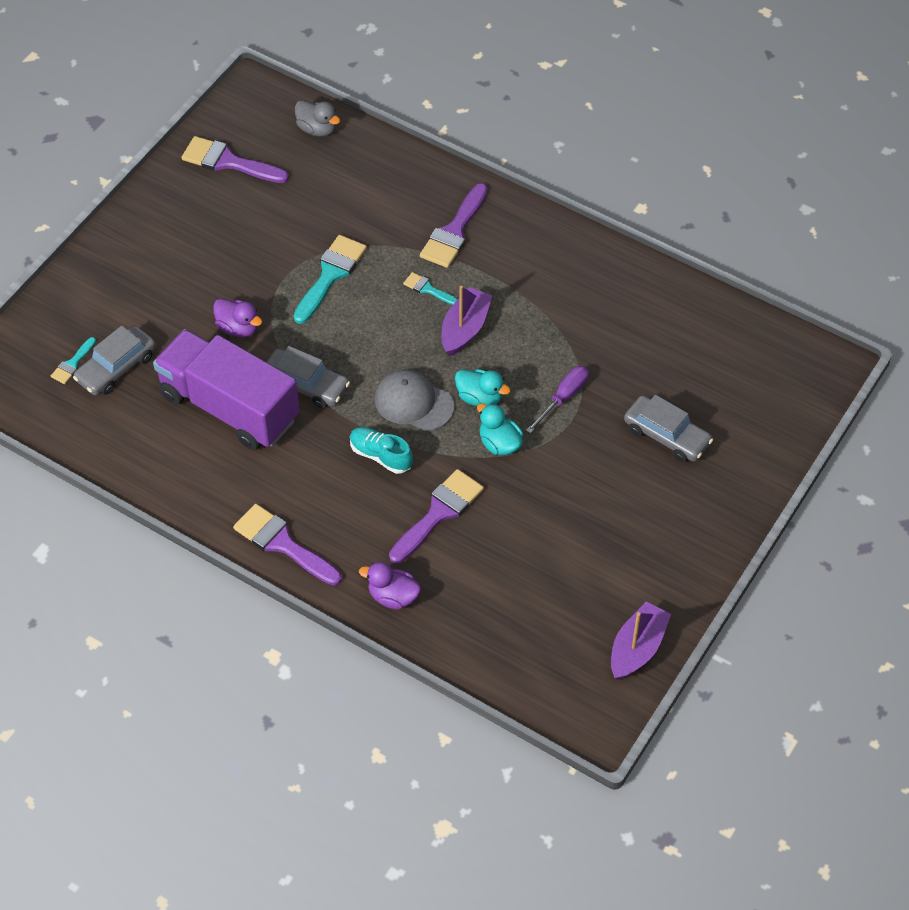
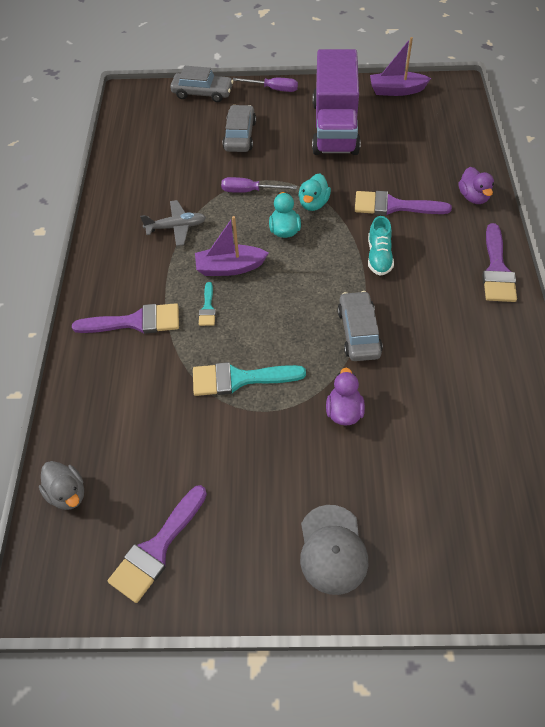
camera: 120 degrees left, 0 degrees up
(72, 364) = (488, 518): turquoise brush -> none
(116, 367) = (460, 478): grey car -> grey car (202, 93)
(228, 162) = (157, 549): purple brush -> purple brush turned 45 degrees clockwise
(229, 407) = (422, 369): purple truck -> purple truck (335, 127)
(317, 129) = (67, 493): grey duck -> grey duck turned 135 degrees clockwise
(413, 402) = (319, 262): grey cap -> grey cap (332, 549)
(556, 312) = (176, 227): none -> grey plane
(736, 516) = (273, 89): none -> purple screwdriver

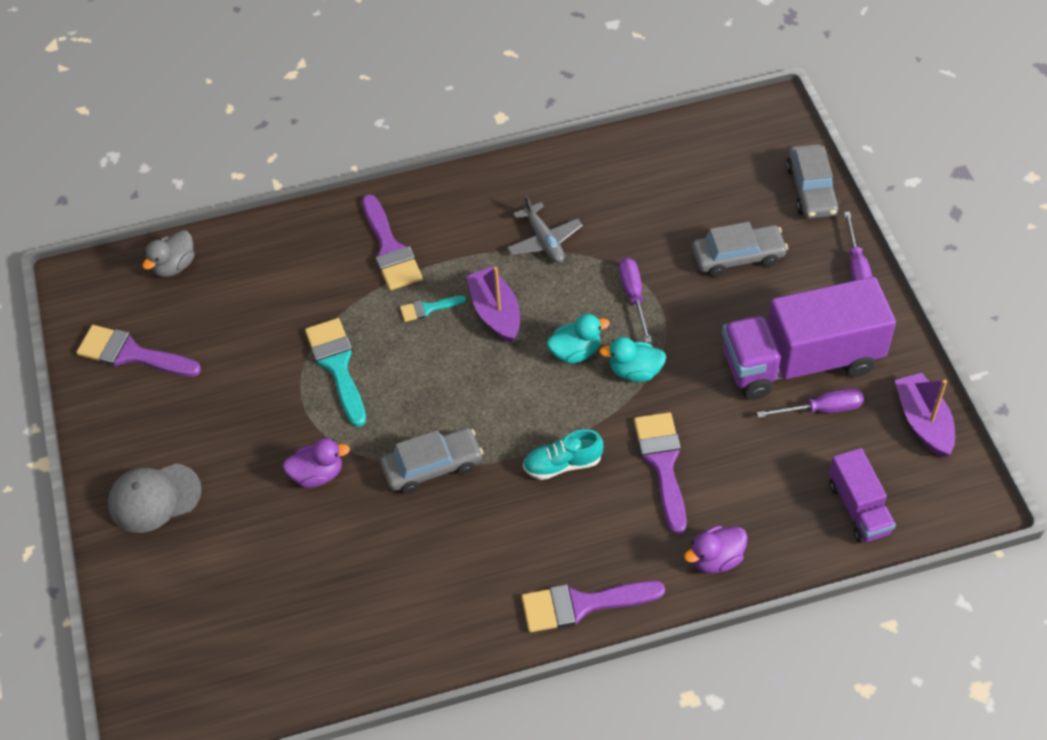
camera: 75 degrees right, 0 degrees up
(374, 127) = (822, 409): none -> purple screwdriver
(450, 129) = (858, 508): none -> purple truck

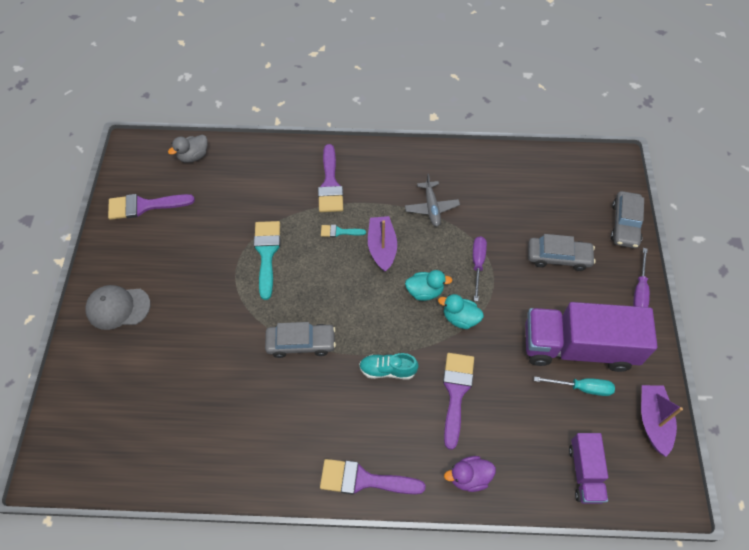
camera: 15 degrees right, 5 degrees up
(131, 354) = (144, 206): purple brush -> purple brush turned 45 degrees counterclockwise
(317, 474) = (225, 324): purple duck -> none
(822, 409) = (582, 388): purple screwdriver -> turquoise screwdriver

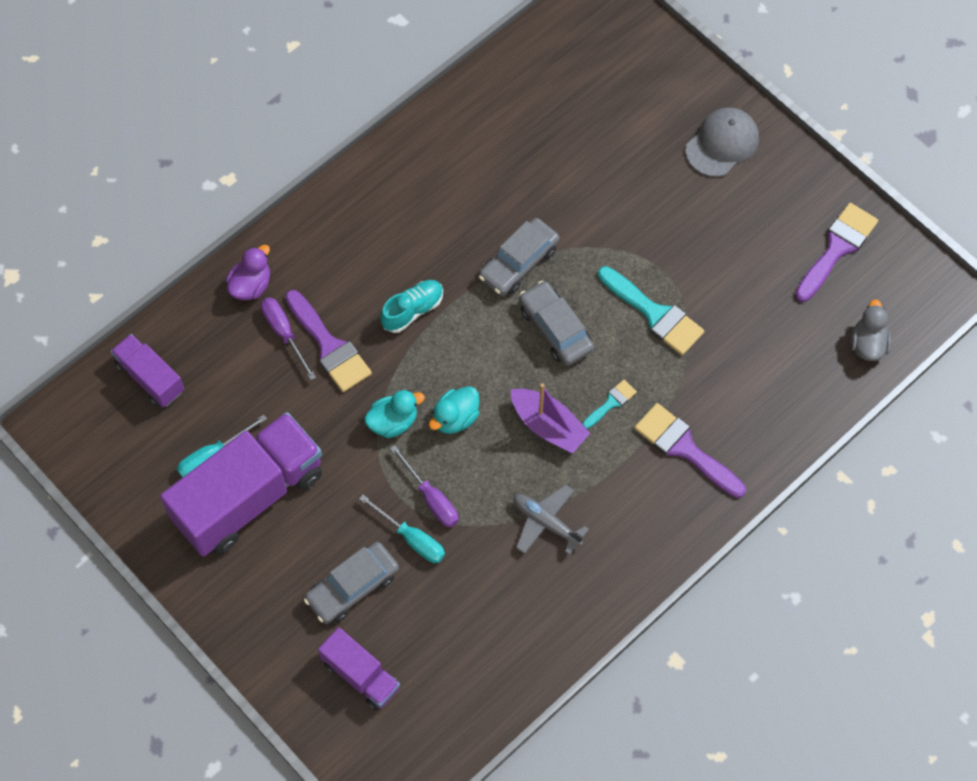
camera: 135 degrees right, 5 degrees up
(363, 480) = (340, 206): purple brush -> none
(506, 254) = (411, 538): none -> turquoise screwdriver
(589, 217) = (360, 675): none -> purple truck
(625, 224) = (312, 703): grey car -> grey car (555, 328)
(639, 290) = (233, 625): purple screwdriver -> purple screwdriver (284, 333)
(653, 421) = (119, 483): purple boat -> none

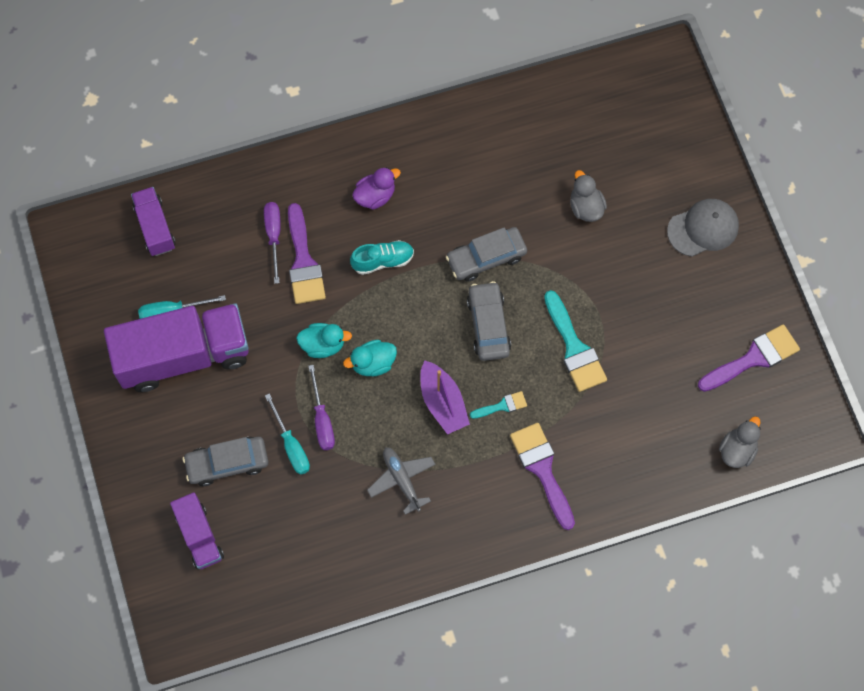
camera: 25 degrees right, 5 degrees up
(251, 285) = (267, 186): purple duck -> purple duck (375, 196)
(594, 171) = (585, 207): none -> grey duck

